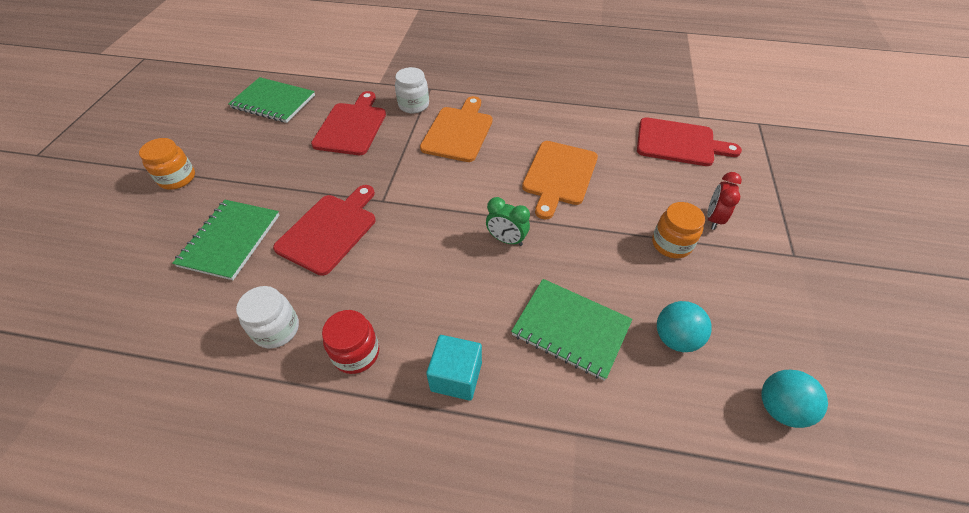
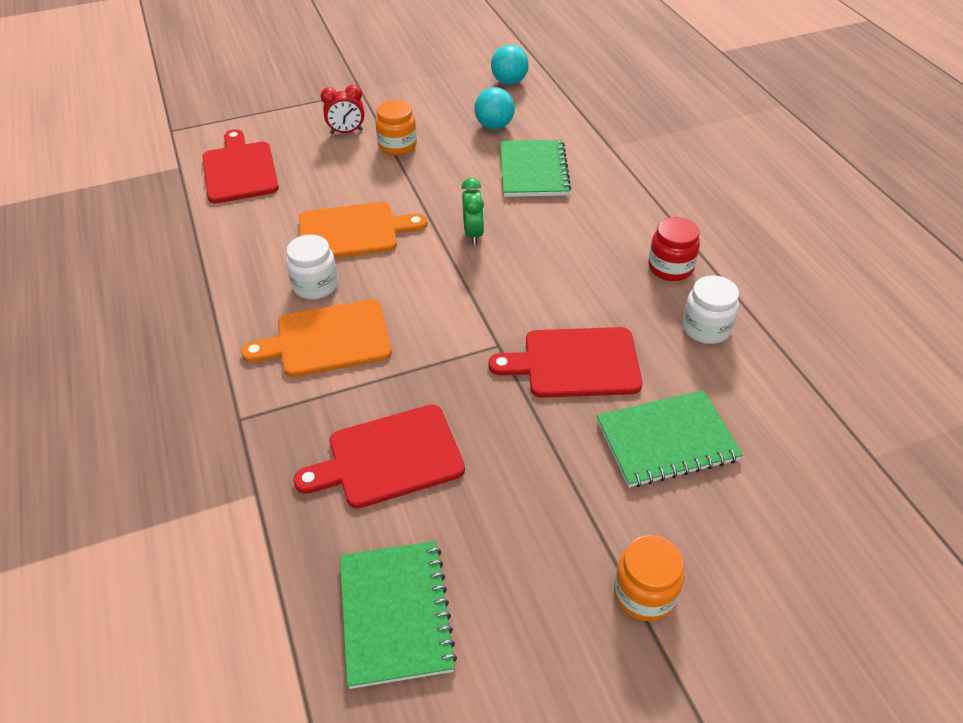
camera: 120 degrees left, 5 degrees down
(413, 105) = (294, 415): white jar -> white jar (315, 285)
(456, 376) = (629, 208): turquoise cube -> none

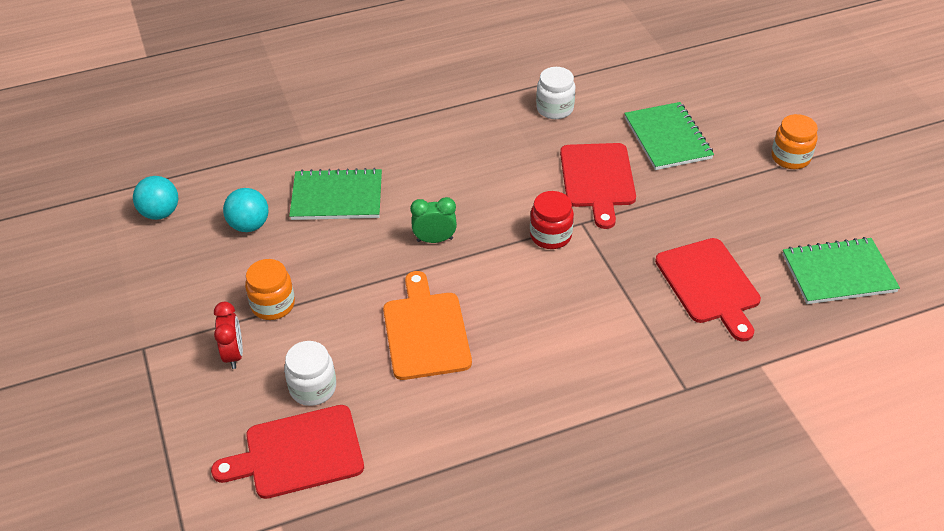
camera: 90 degrees left, 0 degrees up
(315, 285) = (509, 354): white jar -> white jar (313, 388)
(327, 340) = (583, 337): orange cutting board -> none
(670, 268) = (485, 120): red jar -> red jar (550, 236)

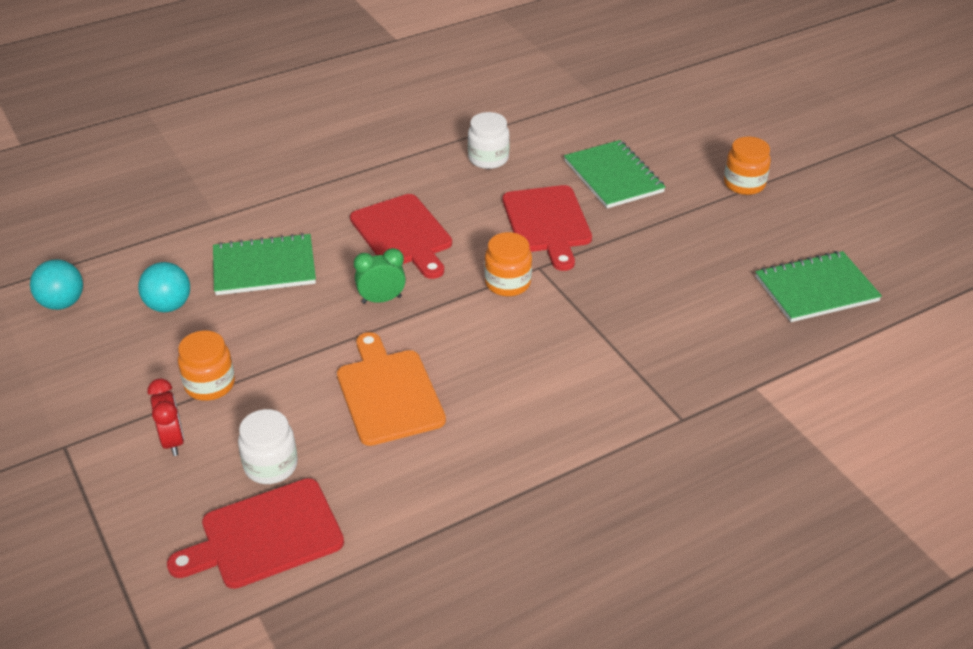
camera: 10 degrees left, 5 degrees down
(550, 236) = (507, 283): red jar -> orange jar
(709, 285) = (686, 314): red cutting board -> red cutting board (403, 234)

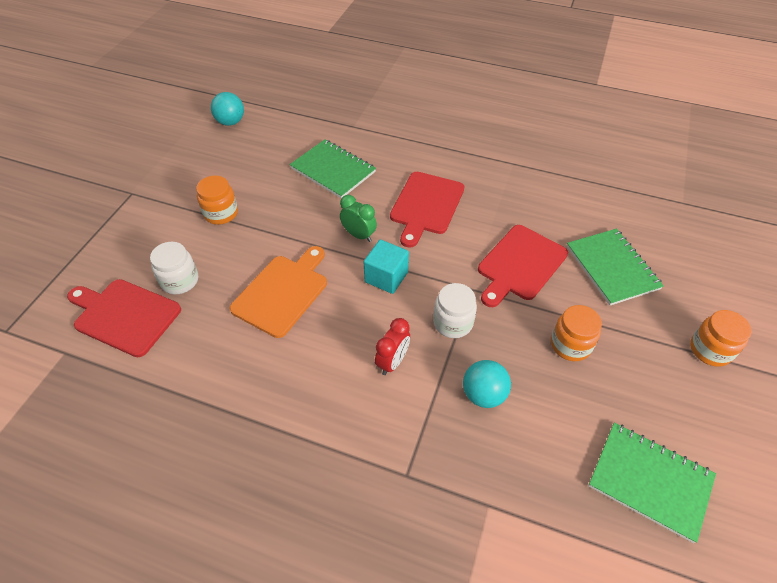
camera: 50 degrees right, 10 degrees up
(169, 306) = (265, 157): turquoise ball -> turquoise ball (483, 394)
(173, 441) = (167, 229): red clock -> red clock (392, 362)
(458, 311) = (386, 277): none -> turquoise cube
(488, 158) = (544, 195): white jar -> white jar (453, 323)
(507, 283) = (438, 283): orange jar -> orange jar (570, 345)
(613, 176) = (612, 268): green notebook -> green notebook turned 45 degrees counterclockwise

